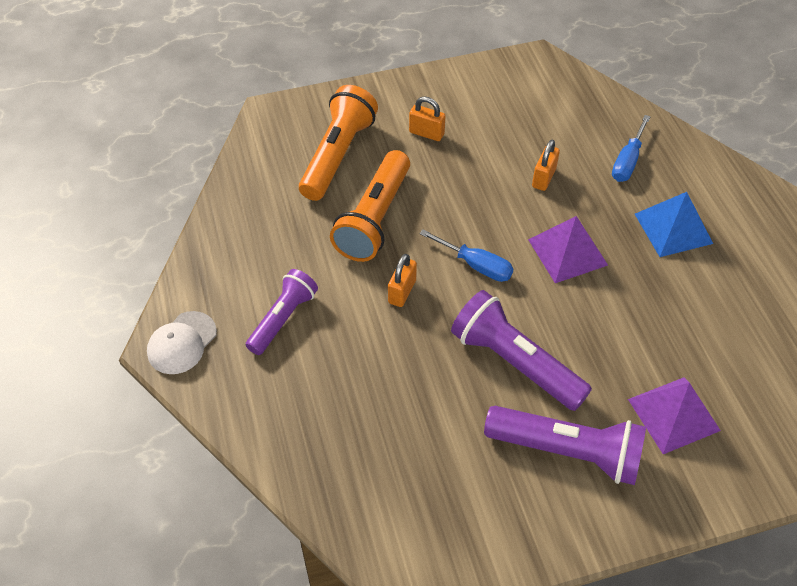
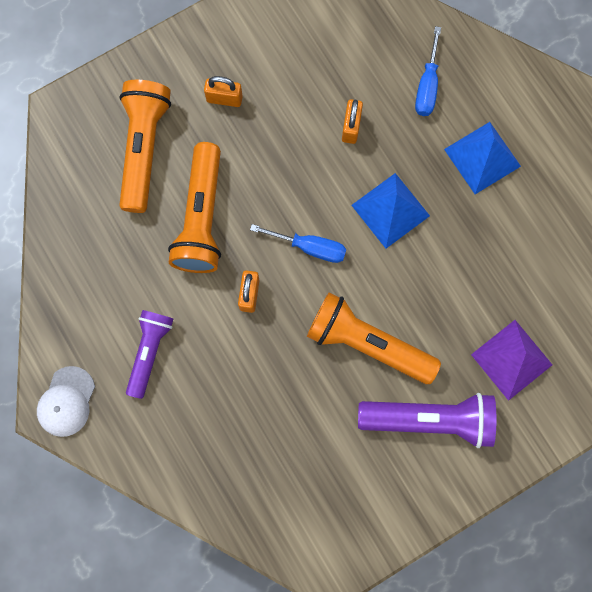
camera: 15 degrees left, 25 degrees up
(515, 362) = (367, 343): purple flashlight -> orange flashlight
(567, 252) = (390, 210): purple pyramid -> blue pyramid

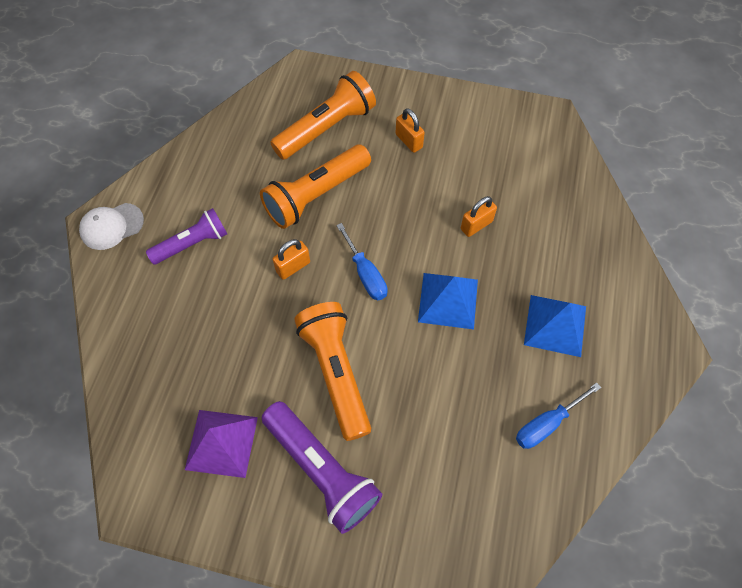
camera: 45 degrees right, 15 degrees down
(427, 85) = (560, 244): blue screwdriver -> blue screwdriver (547, 424)
(511, 359) = (430, 489): purple pyramid -> purple pyramid (221, 443)

